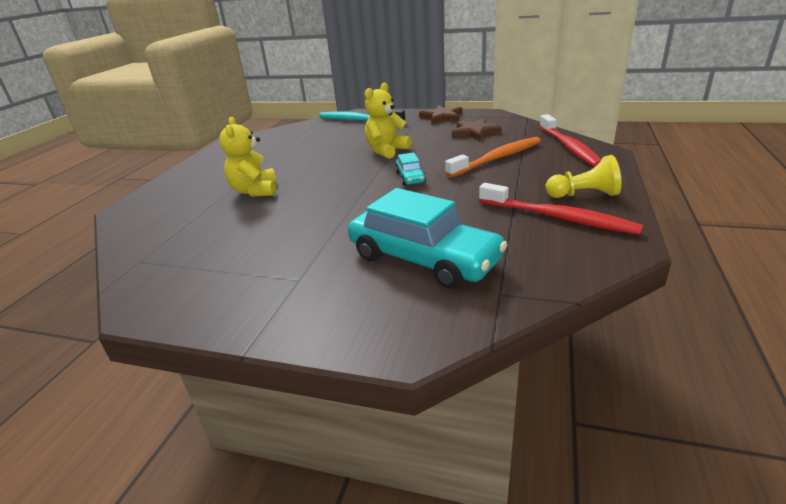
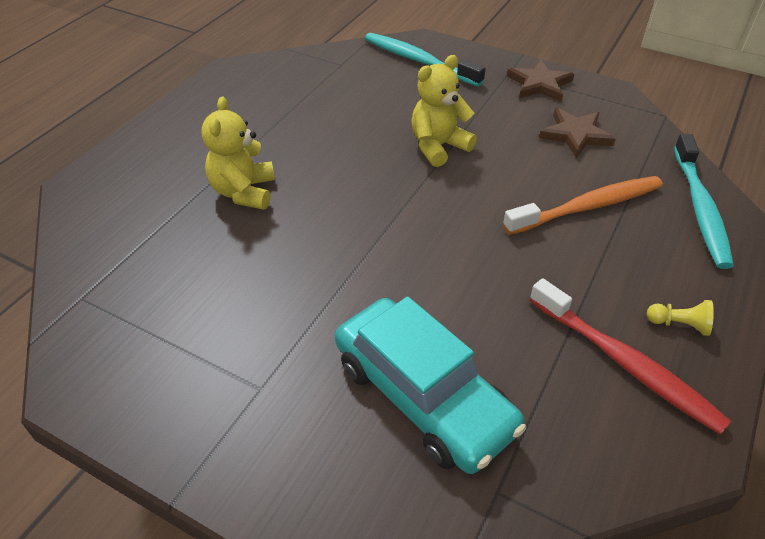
camera: 10 degrees right, 15 degrees up
(410, 177) = (454, 218): turquoise car -> none
(569, 147) = (700, 208): red toothbrush -> turquoise toothbrush
(583, 195) = (679, 324): yellow pawn -> yellow pawn, size x0.62

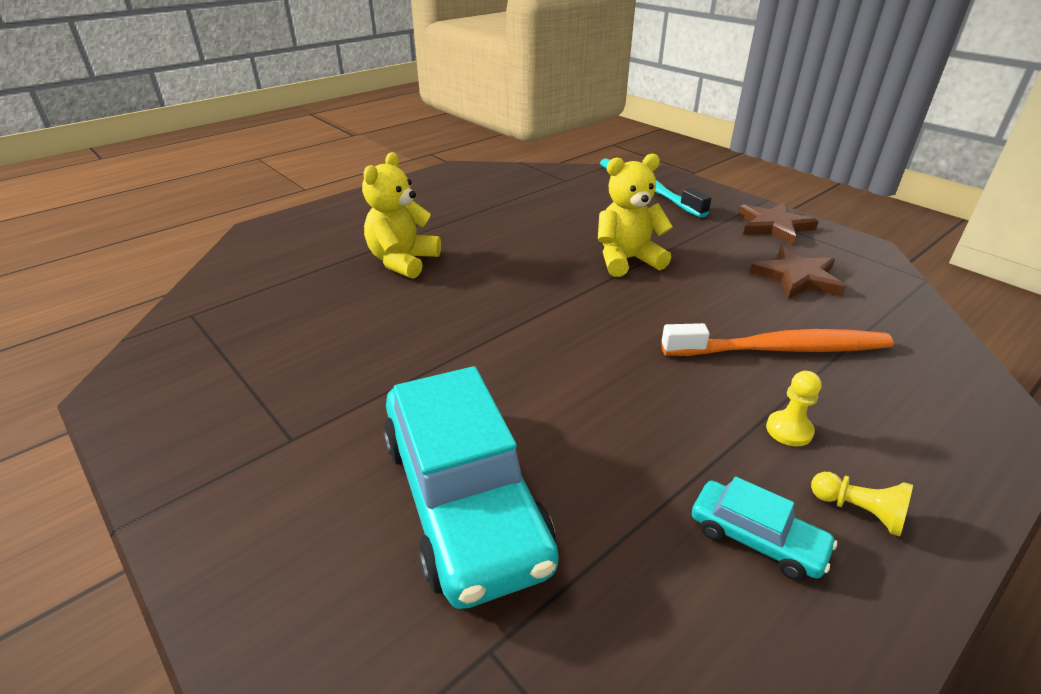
camera: 20 degrees right, 10 degrees down
(617, 275) = (789, 430): none -> yellow pawn
(625, 363) = (756, 539): red toothbrush -> turquoise car
(700, 208) = (942, 382): turquoise toothbrush -> none

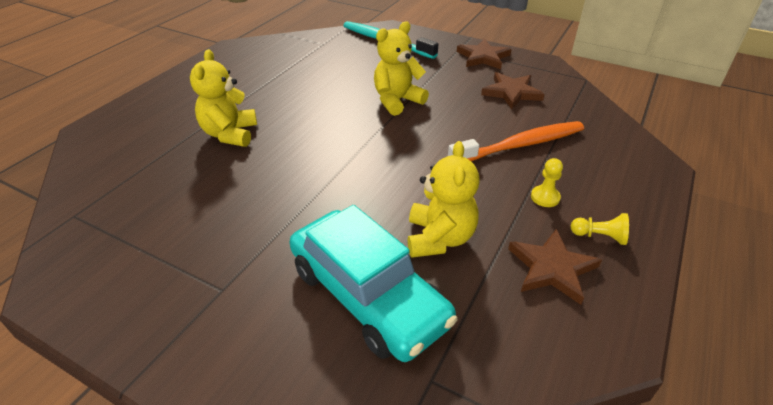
camera: 20 degrees left, 5 degrees up
(600, 448) = (439, 238): none -> yellow teddy bear
(756, 539) = (552, 268): turquoise car -> brown star

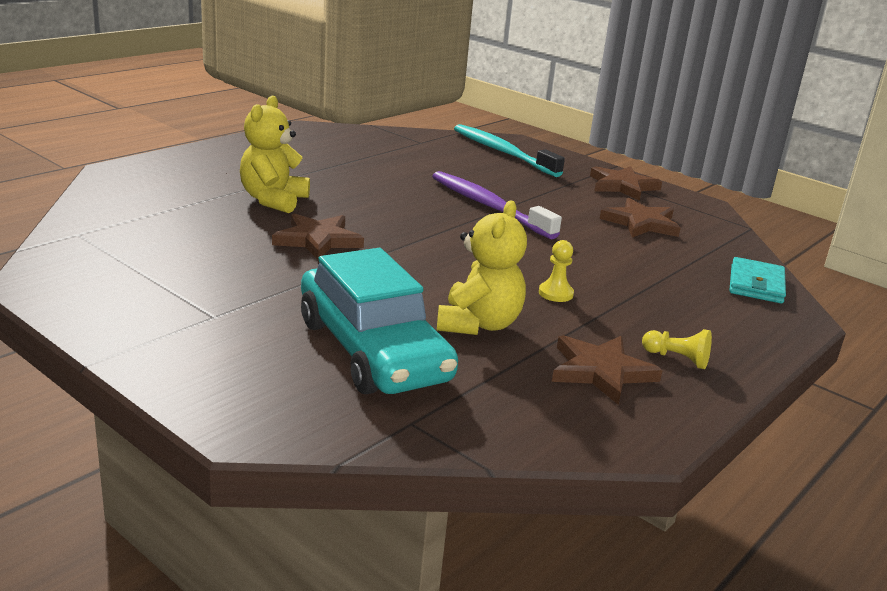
camera: 10 degrees right, 15 degrees down
(280, 172) = (318, 240): none -> brown star
(397, 101) = (488, 206): yellow teddy bear -> purple toothbrush
(520, 145) = (624, 269): orange toothbrush -> none
(545, 197) = (628, 316): yellow pawn -> yellow pawn (555, 293)
(616, 138) = (756, 284): none -> turquoise wallet

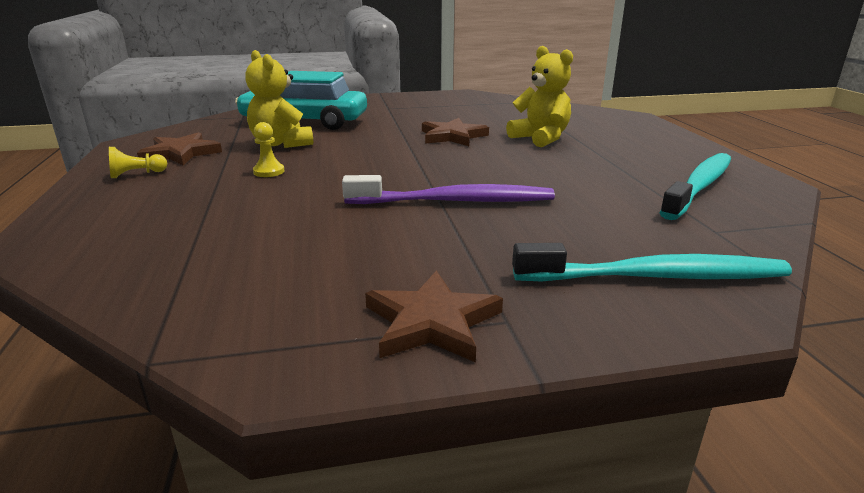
camera: 130 degrees right, 0 degrees up
(342, 145) = (699, 186): none -> turquoise toothbrush
(641, 223) = (305, 267): brown star -> none
(756, 284) = (95, 258): turquoise wallet -> none

